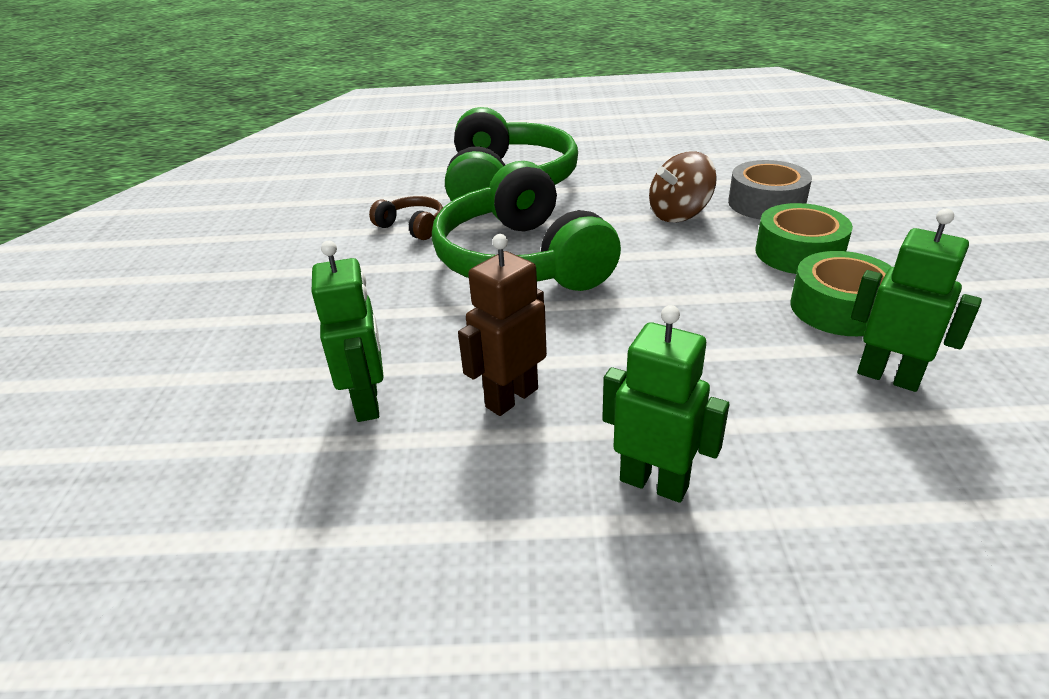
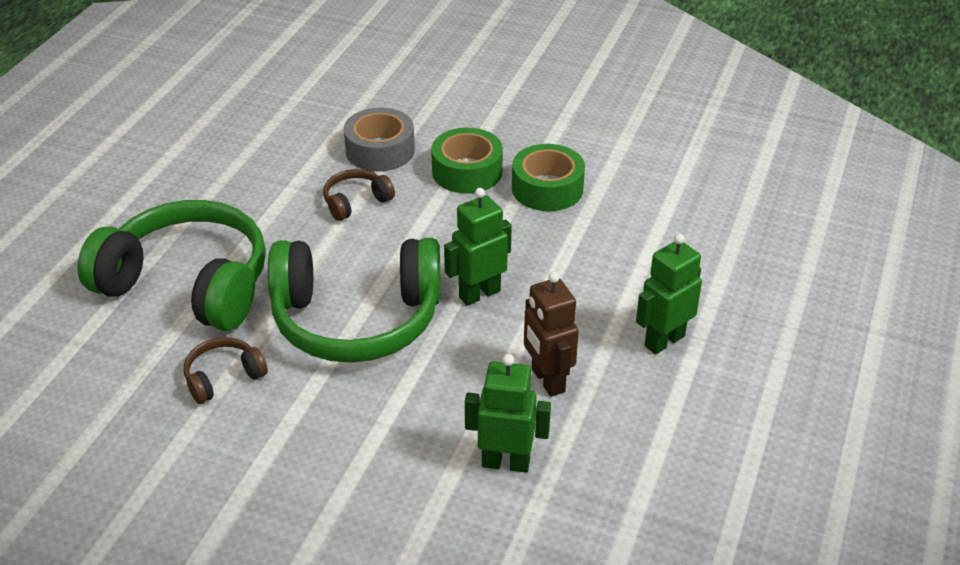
camera: 70 degrees left, 5 degrees up
(679, 214) = (356, 202): brown spinning top -> brown headphones
(888, 376) = (626, 206): green robot -> green robot (479, 294)

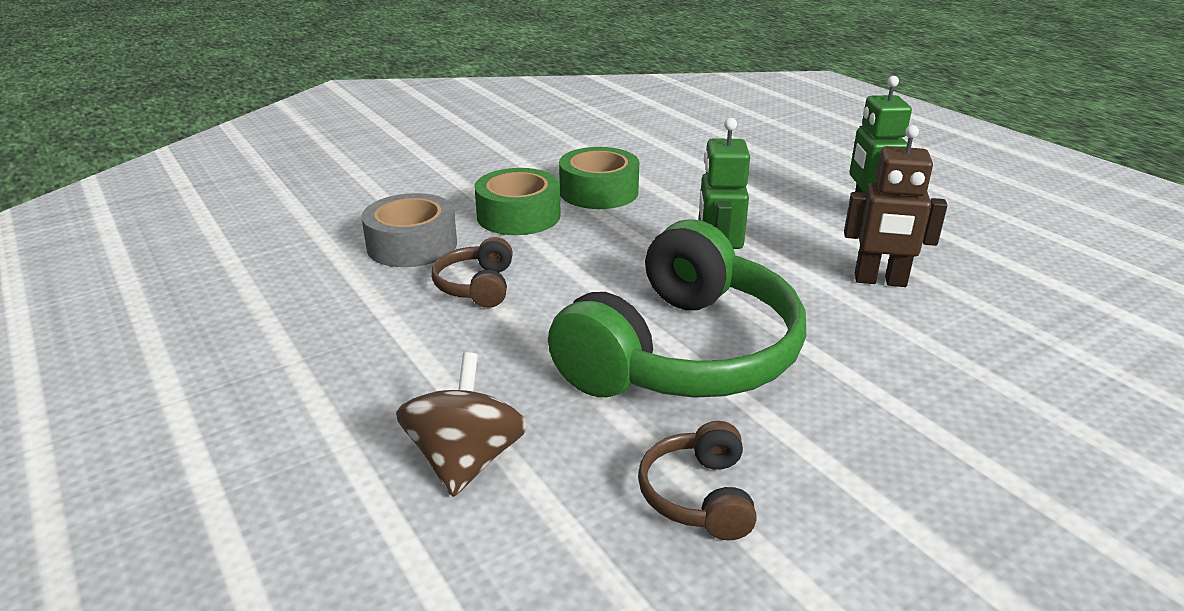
camera: 55 degrees left, 10 degrees down
(188, 284) = (466, 461): green headphones -> brown spinning top
(506, 462) = (993, 342): green robot -> none

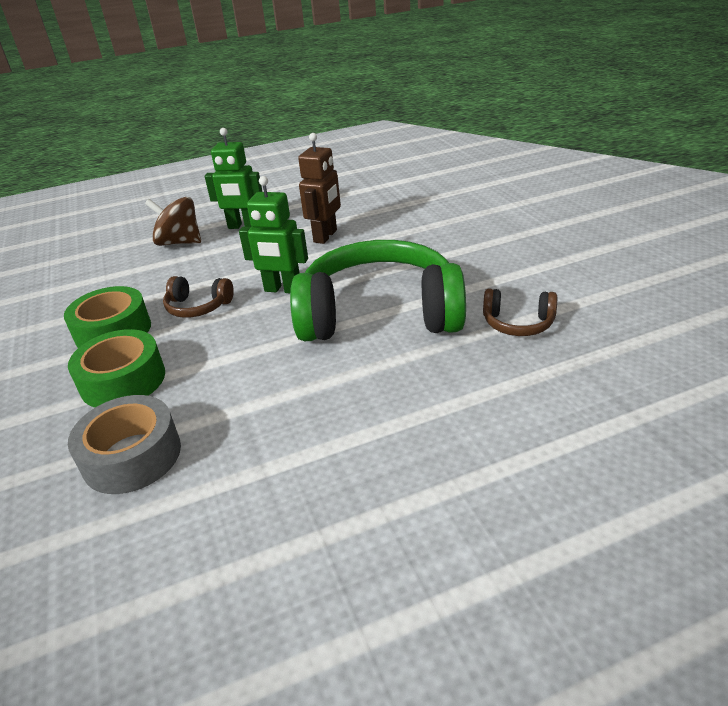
camera: 75 degrees left, 5 degrees up
(466, 461) = (480, 415): brown spinning top -> brown spinning top (179, 242)
(476, 286) = (241, 409): brown headphones -> brown headphones (198, 307)
(683, 353) = (379, 314): green headphones -> green headphones turned 45 degrees counterclockwise

